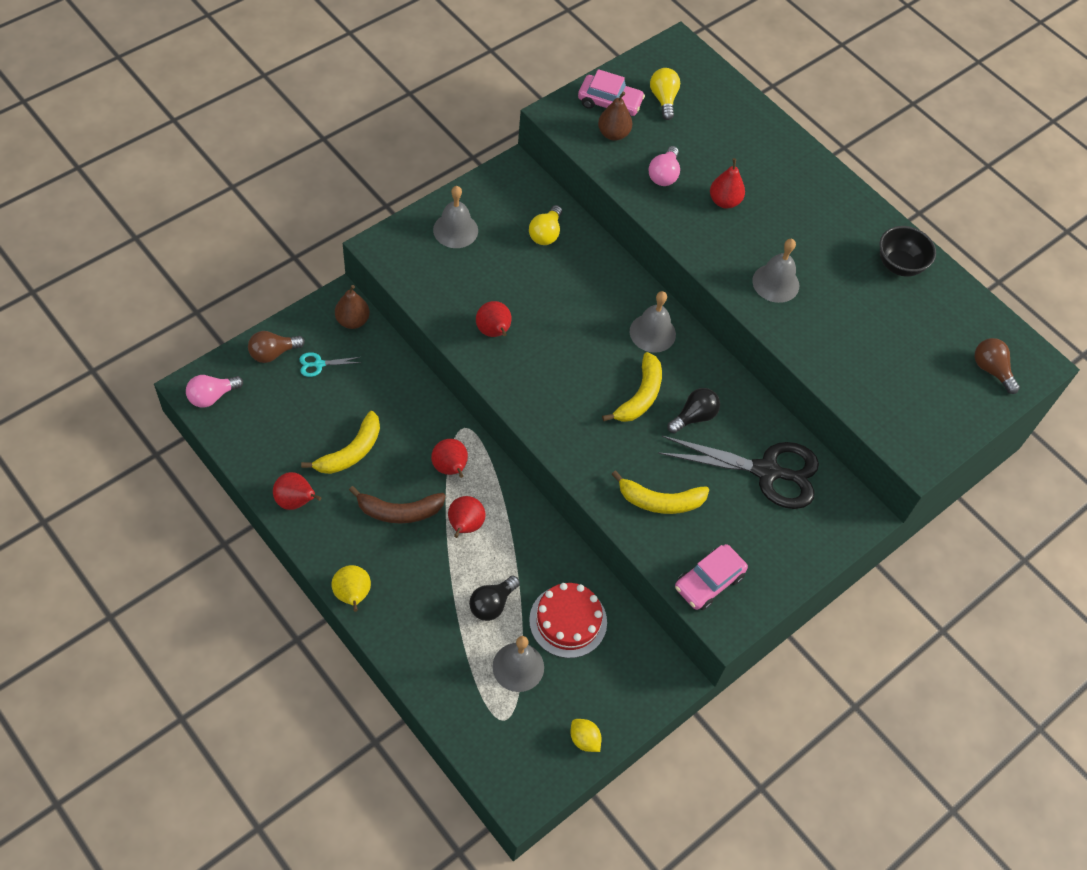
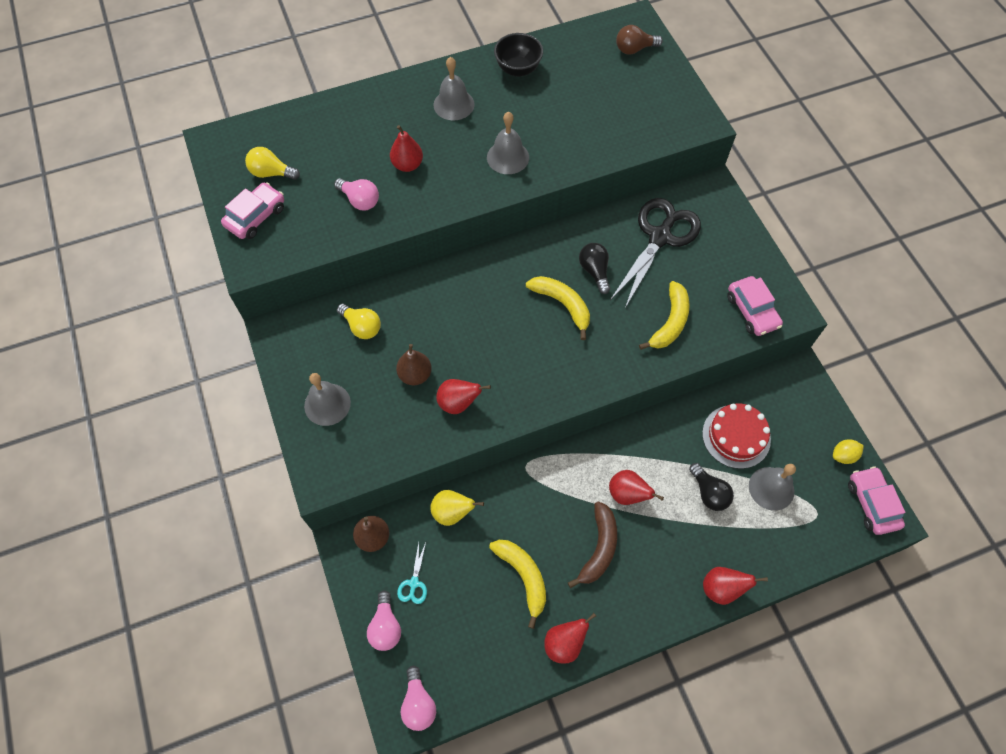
camera: 65 degrees left, 5 degrees up
(273, 353) = (385, 626): brown light bulb -> pink light bulb
(352, 595) = (677, 613): yellow pear -> yellow pear (452, 512)
(450, 468) = (565, 490): red pear -> red pear (721, 588)
(535, 778) = (872, 503): none -> pink car
(613, 134) = (295, 225): brown pear -> brown pear (415, 375)
(652, 333) = (500, 275): grey bell -> grey bell (454, 104)

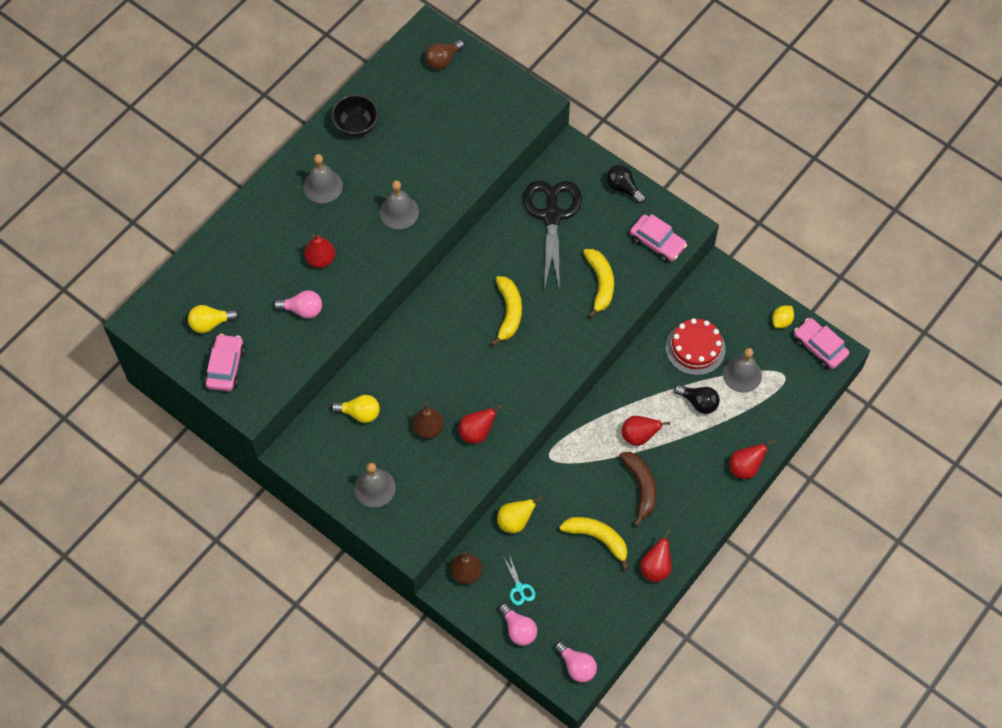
camera: 30 degrees left, 0 degrees up
(562, 305) = (508, 312): yellow banana -> yellow banana turned 75 degrees clockwise
(594, 271) = (517, 271): black light bulb -> black light bulb (623, 188)

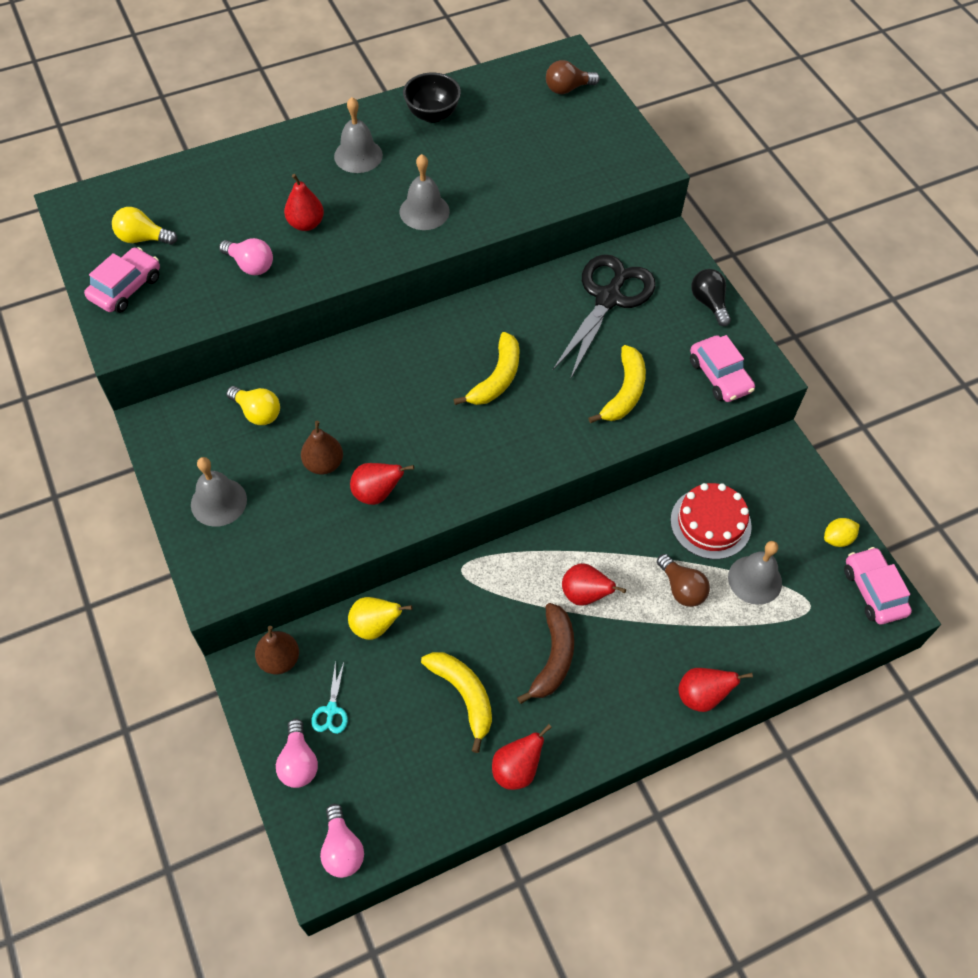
camera: 25 degrees right, 5 degrees down
(698, 402) = (681, 588): black light bulb -> brown light bulb

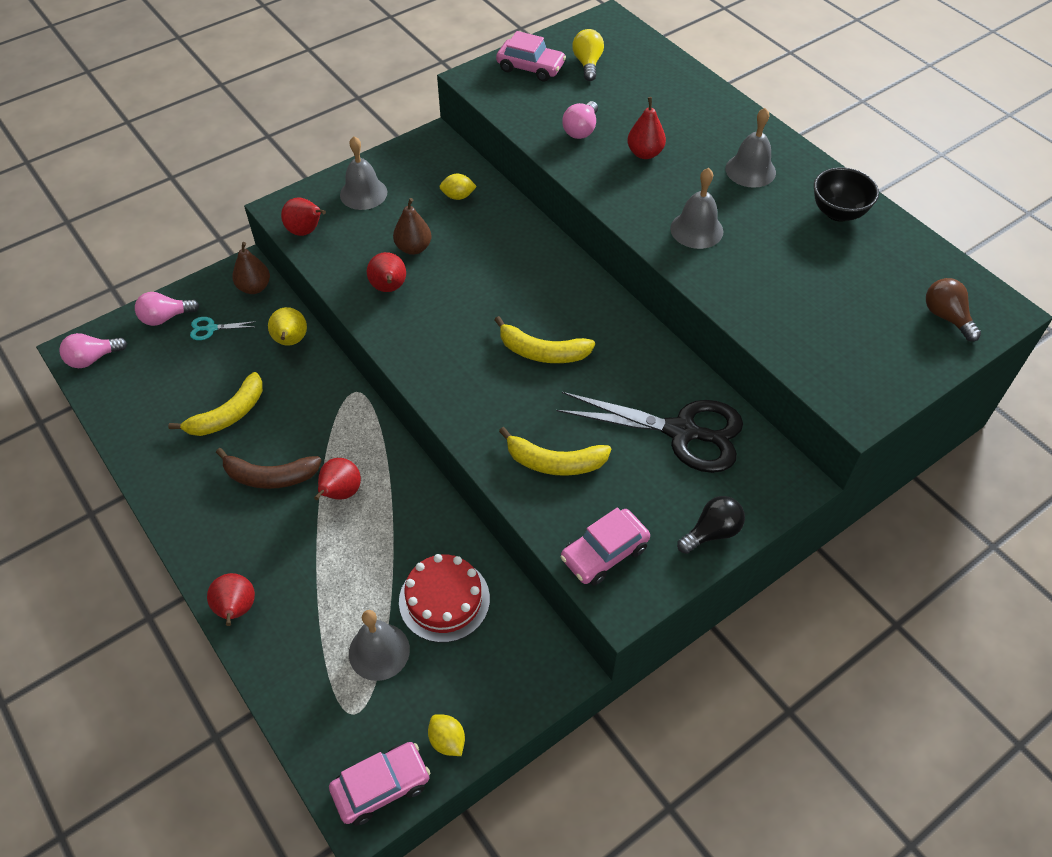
camera: 80 degrees right, 5 degrees down
(257, 412) = (458, 196): yellow light bulb -> yellow lemon
(517, 769) = (159, 464): red pear -> red pear (306, 231)
(681, 588) = (358, 579): brown light bulb -> none

